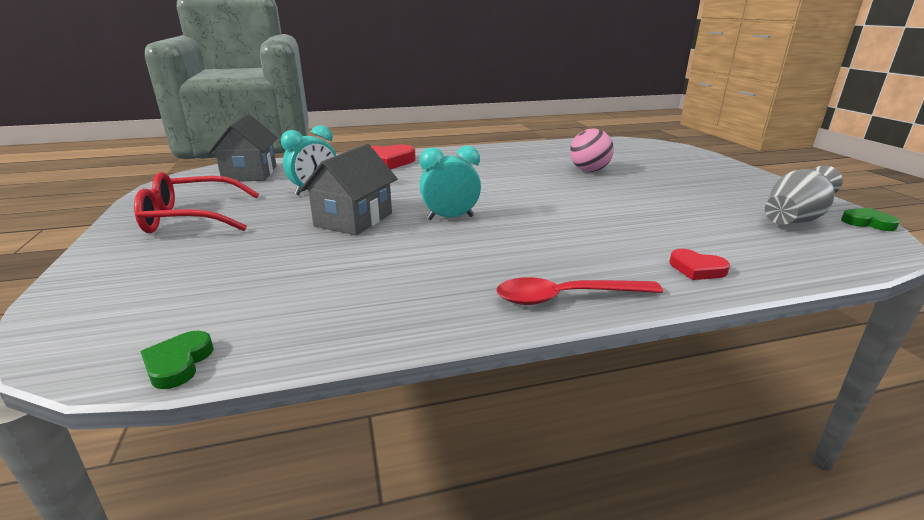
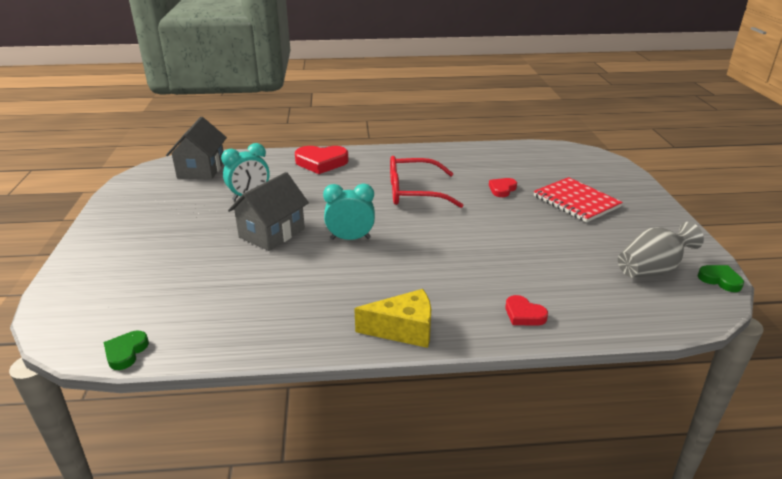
camera: 10 degrees right, 5 degrees up
(191, 218) = (148, 219): red glasses -> red glasses (414, 192)
(566, 297) = (403, 330): red spoon -> yellow cheese
(589, 170) = (502, 189): pink ball -> red heart
(669, 175) = (576, 201): none -> red notebook

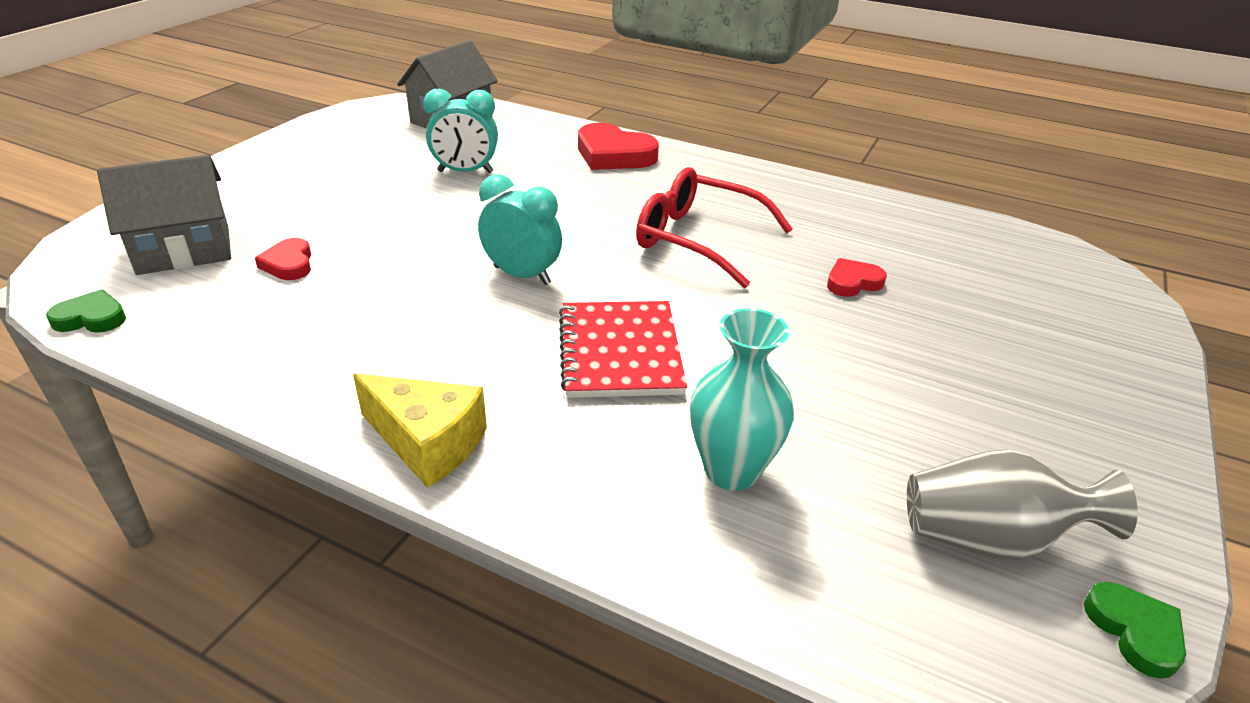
camera: 30 degrees right, 5 degrees up
(126, 352) = (91, 318): green heart -> green heart turned 45 degrees clockwise
(272, 233) = (431, 230): grey house -> grey house (184, 250)
(524, 314) = (640, 508): red heart -> red heart (289, 264)
(541, 285) = (731, 470): none -> turquoise vase
(576, 201) = (973, 350): red notebook -> red notebook (620, 352)

